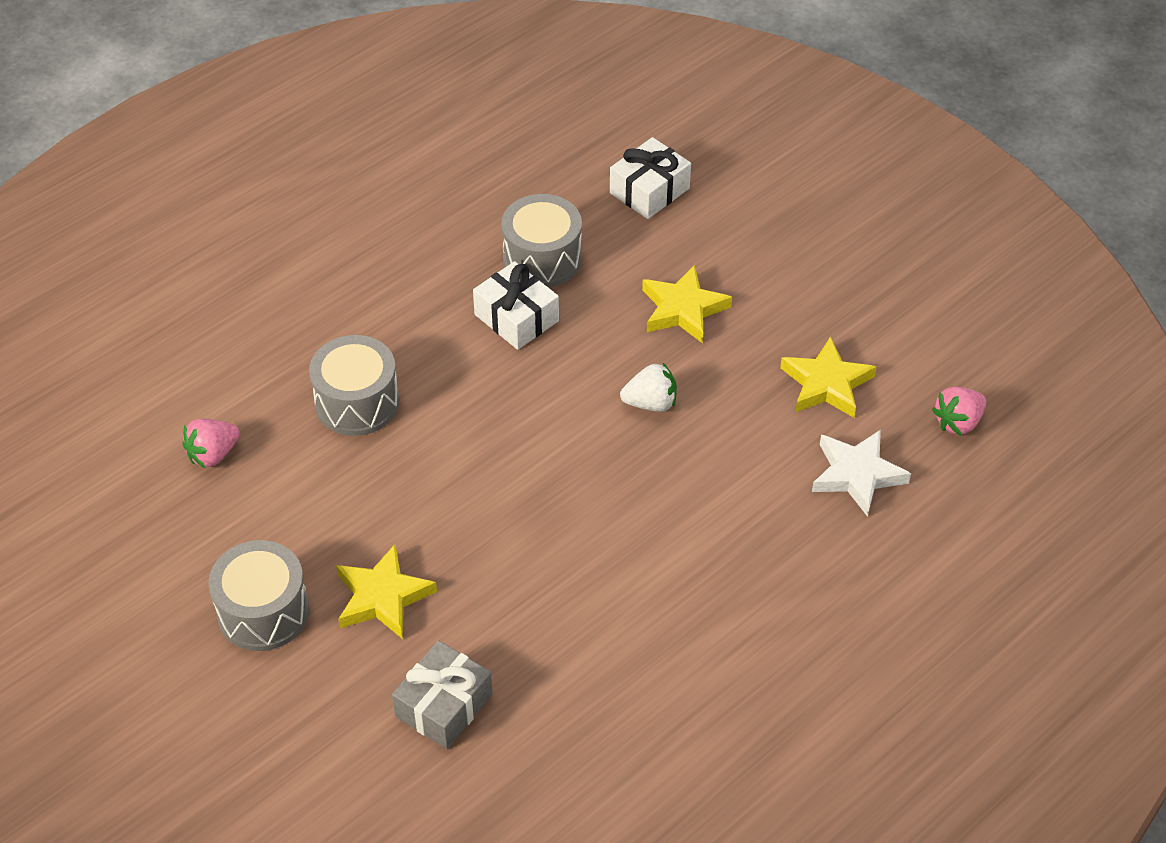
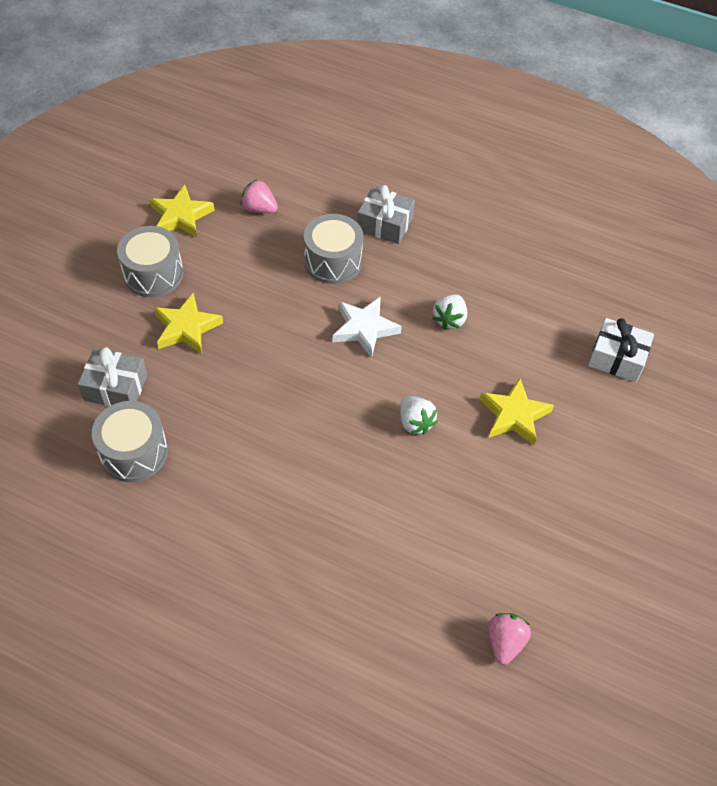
camera: 65 degrees right, 5 degrees up
(325, 328) = (385, 224): none -> grey gift
(516, 318) = (449, 319): white gift -> white strawberry
(542, 258) = (511, 316): grey drum -> grey drum (134, 452)
(826, 384) = (493, 533): yellow star -> yellow star (181, 216)
(857, 474) = (414, 580): white star -> white star (364, 328)
(958, 422) = (504, 642): pink strawberry -> pink strawberry turned 75 degrees clockwise

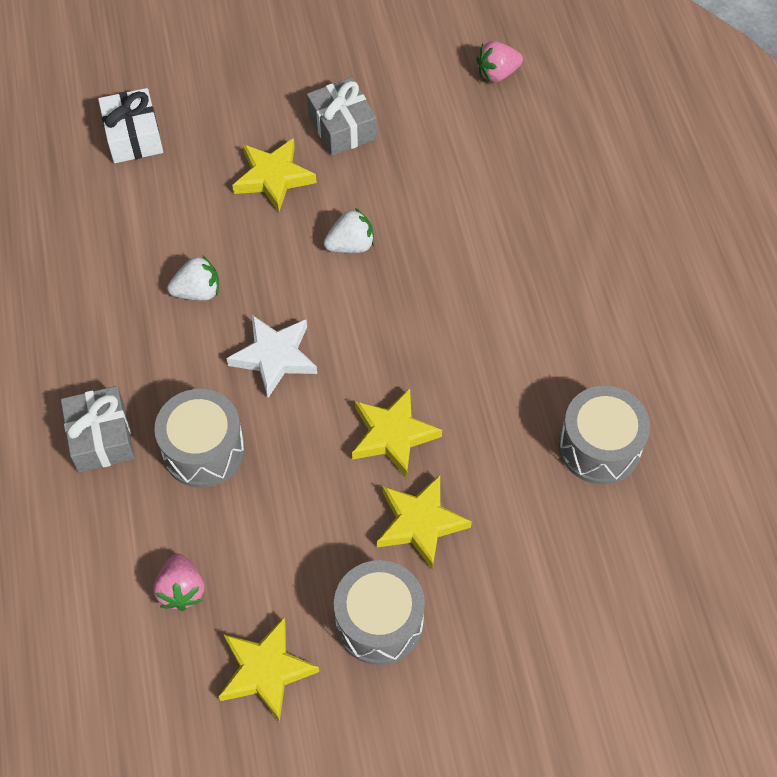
camera: 125 degrees left, 5 degrees up
(115, 388) = (551, 526): grey gift -> grey gift (342, 127)
(253, 352) = (393, 435): none -> yellow star
(415, 422) = (351, 245): white strawberry -> white strawberry turned 45 degrees clockwise

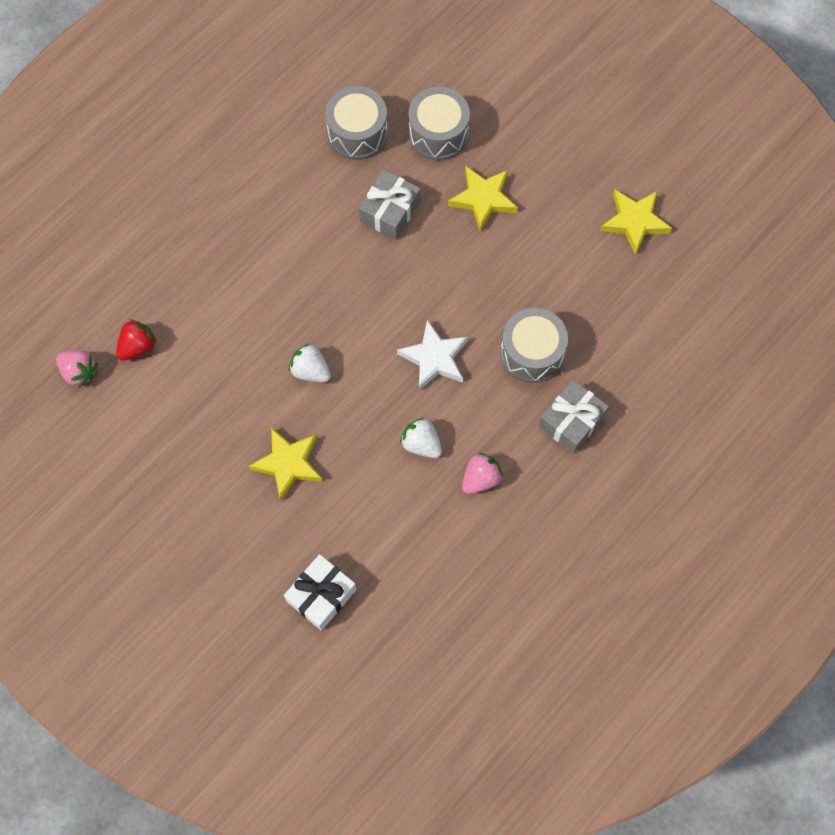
camera: 125 degrees left, 10 degrees up
(181, 590) = (627, 299): pink strawberry -> pink strawberry (480, 478)
(342, 127) = (207, 448): grey gift -> grey gift (390, 211)
(379, 622) = (560, 182): grey drum -> grey drum (438, 134)
(393, 435) = (437, 251): yellow star -> none
(488, 127) = (138, 346): none -> red strawberry

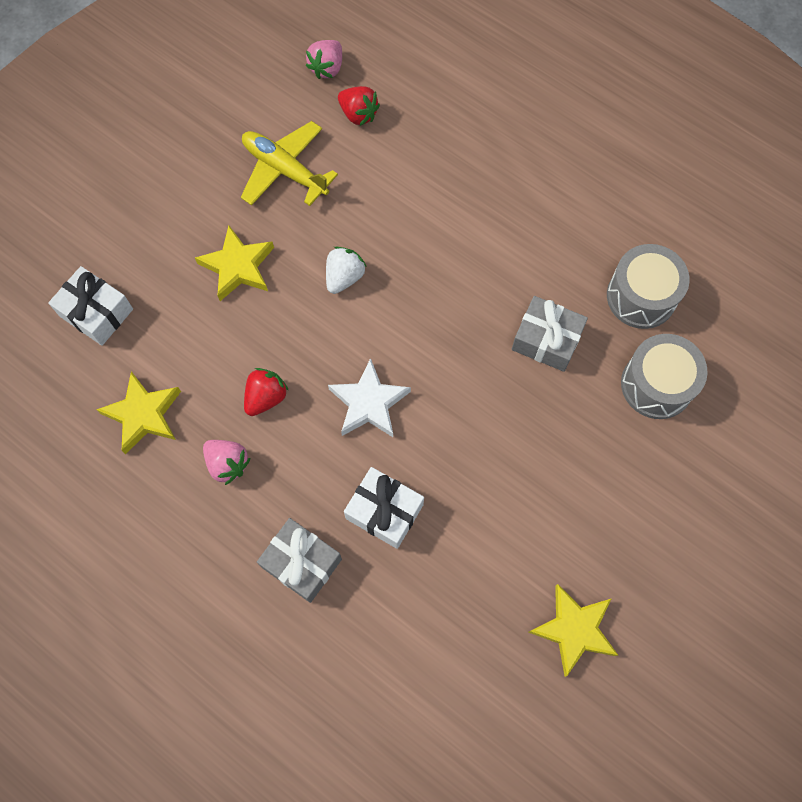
camera: 85 degrees right, 0 degrees up
(190, 417) = (285, 170): none -> yellow plane
(421, 444) = (266, 397): white strawberry -> red strawberry
(483, 199) = (578, 442): yellow star -> yellow star (143, 414)
(532, 353) = (384, 511): grey drum -> white gift

